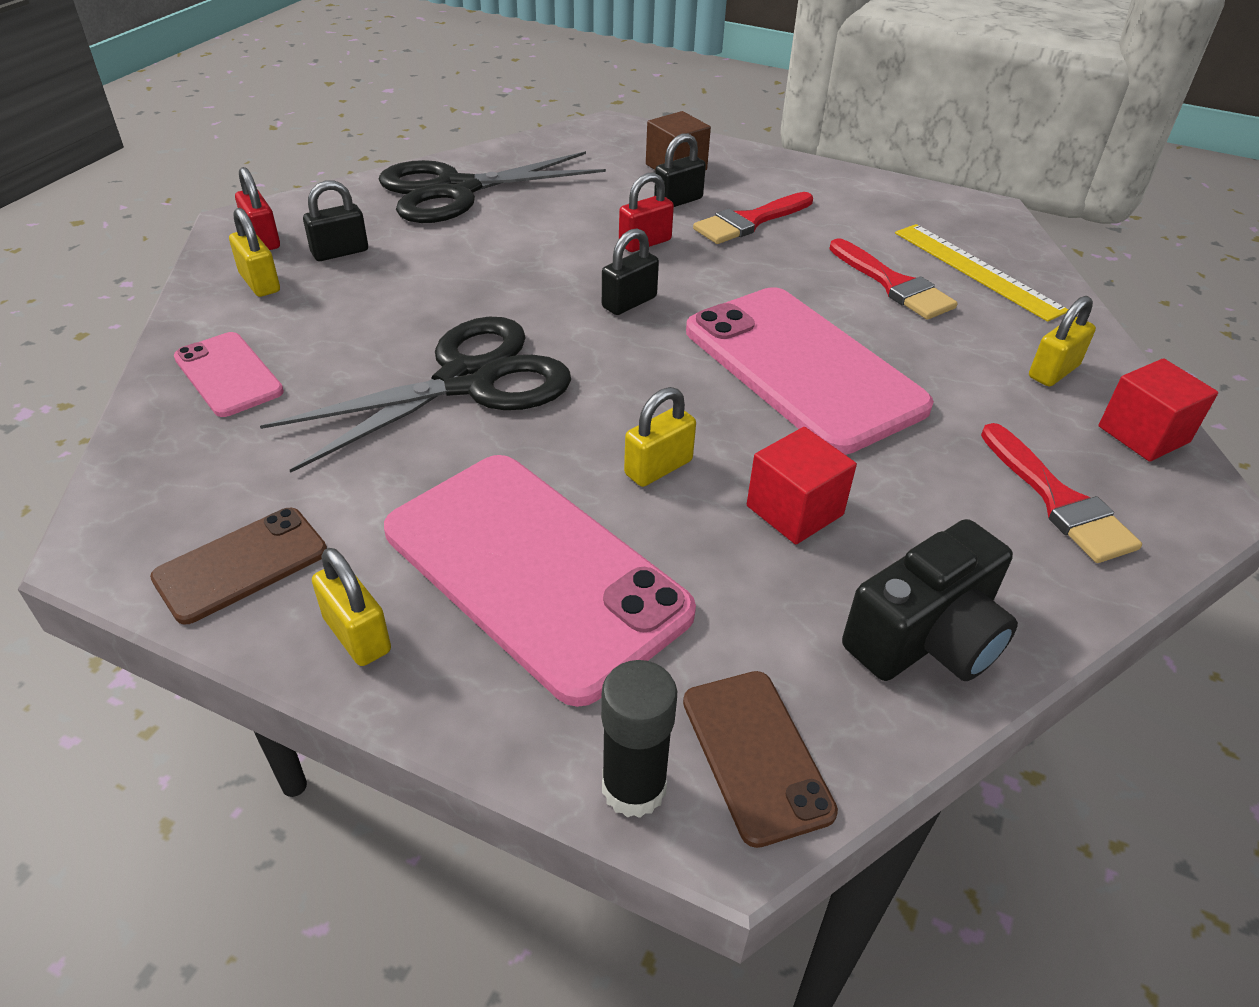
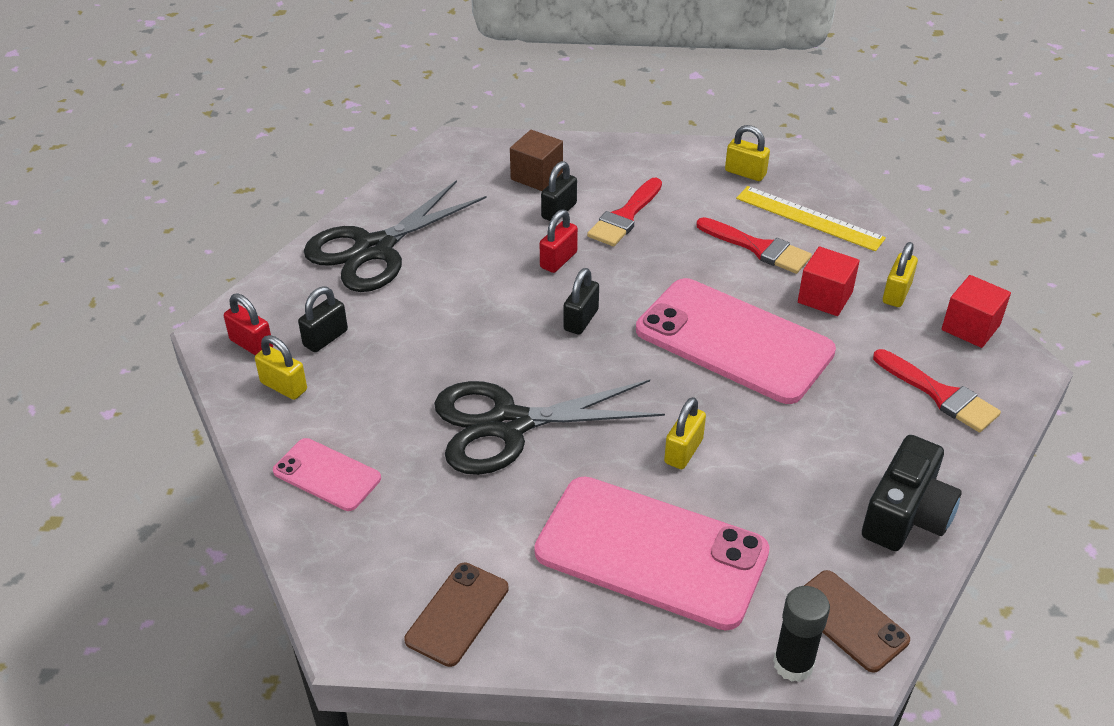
camera: 20 degrees left, 0 degrees up
(357, 635) = (569, 633): yellow padlock -> yellow padlock (745, 173)
(467, 381) = (509, 424): black scissors -> black scissors turned 135 degrees counterclockwise
(794, 510) = (787, 454): red cube -> red cube (825, 297)

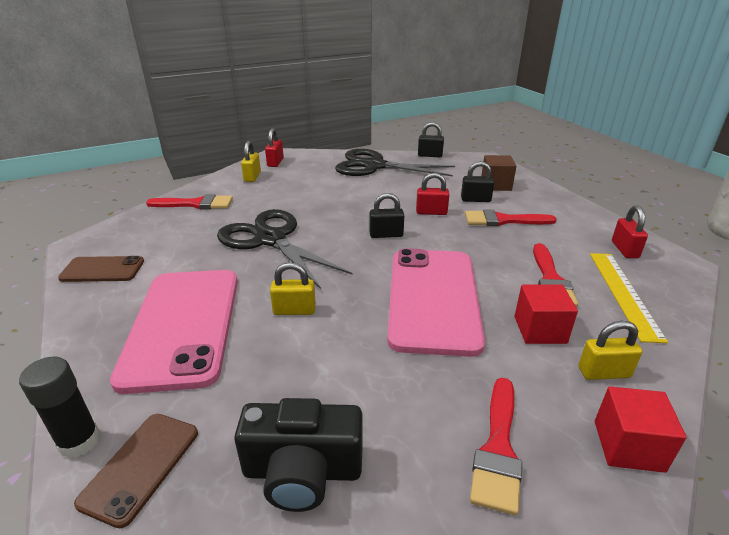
camera: 60 degrees right, 10 degrees down
(325, 338) = (295, 175): black padlock -> black padlock (430, 155)
(327, 475) = (196, 204): pink phone -> red brush
(745, 173) = (624, 250): yellow padlock -> red padlock

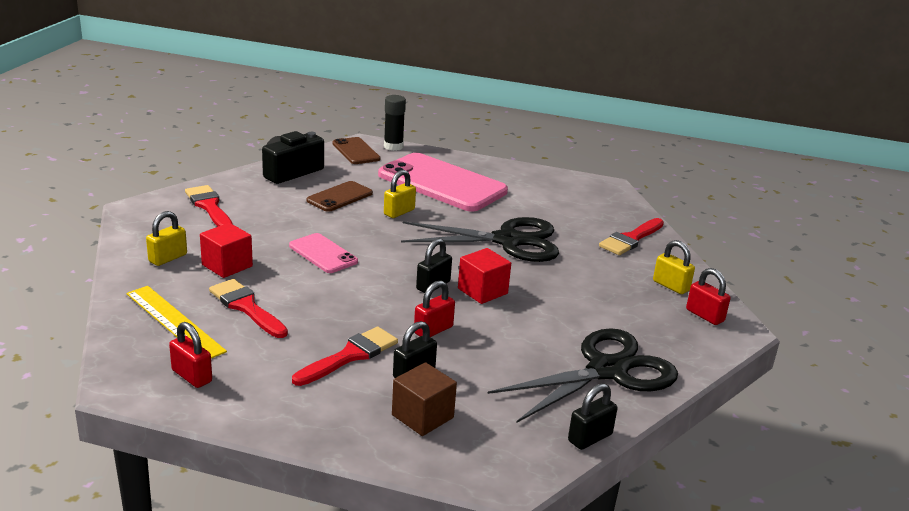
camera: 130 degrees right, 5 degrees down
(102, 270) = (553, 183): brown phone -> brown phone (340, 197)
(433, 299) = (323, 254): pink phone -> pink phone, size x0.50
(628, 446) = (140, 231): red cube -> red cube (482, 291)

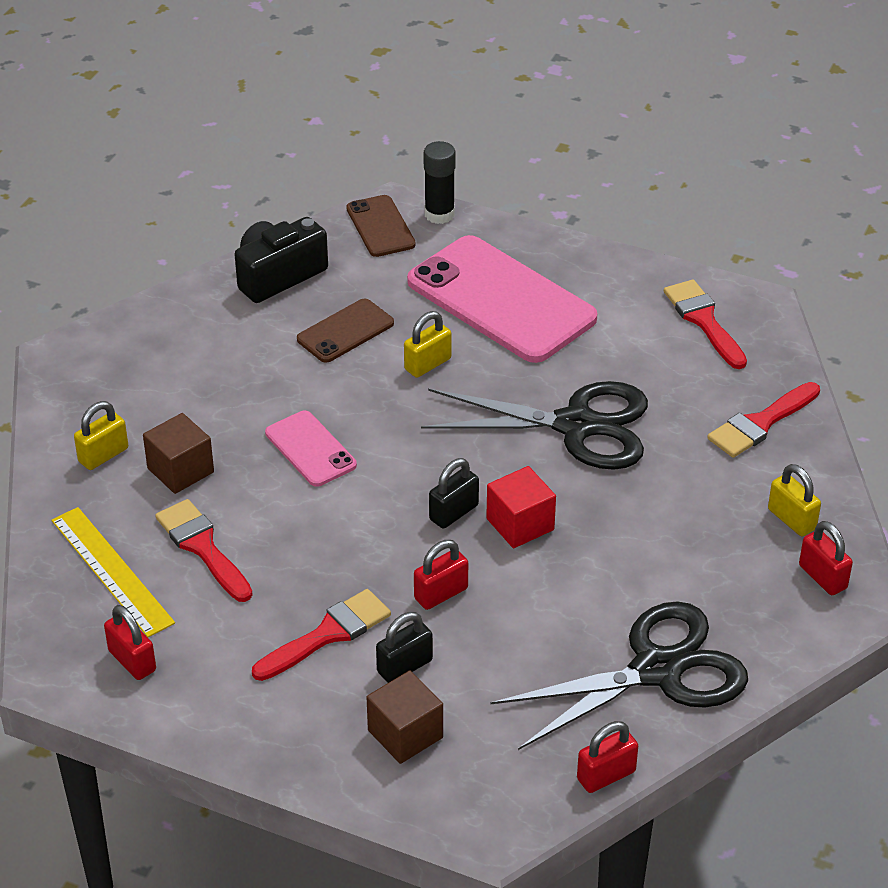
camera: 10 degrees right, 15 degrees up
(209, 206) = (160, 352): red brush -> red brush (703, 320)
(227, 265) = (180, 470): red cube -> brown cube
(590, 438) = (606, 775): black padlock -> red padlock

